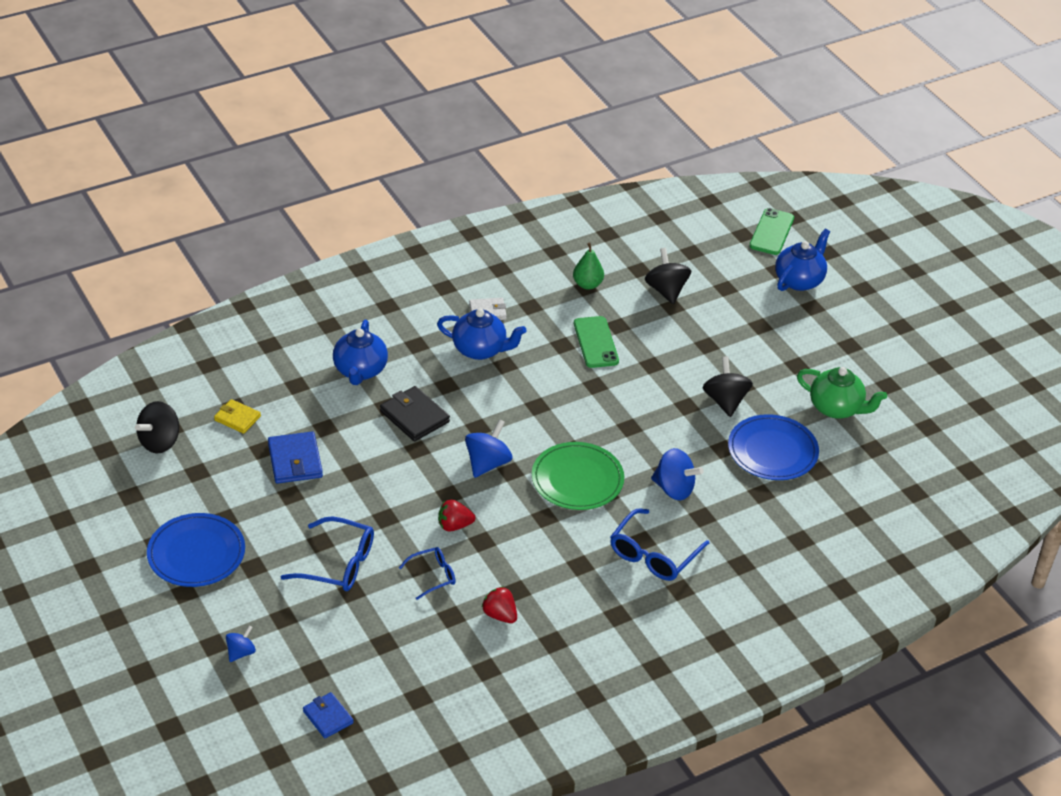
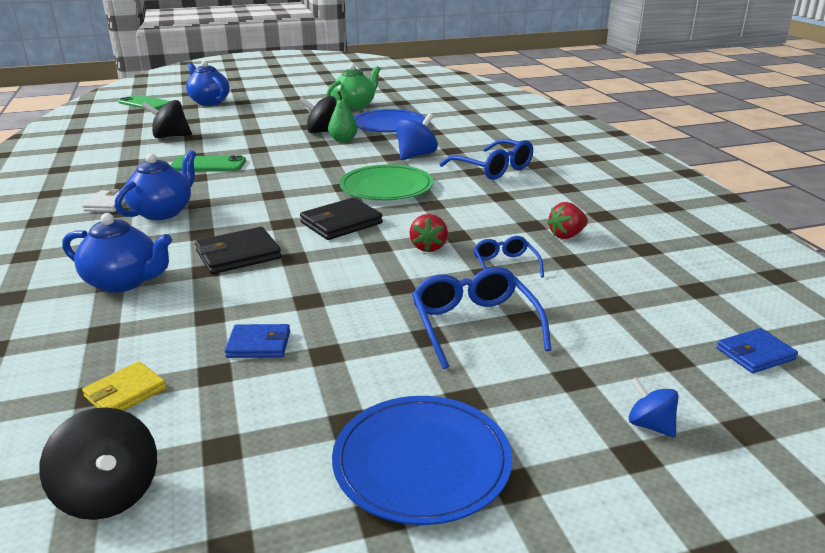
camera: 75 degrees left, 15 degrees down
(295, 460) = (259, 344): blue wallet -> blue wallet, size x0.64
(338, 564) = (474, 325): blue glasses -> blue glasses turned 45 degrees counterclockwise
(487, 463) = (341, 223): blue spinning top -> black wallet
(587, 284) = (125, 161): green pear -> green pear (343, 140)

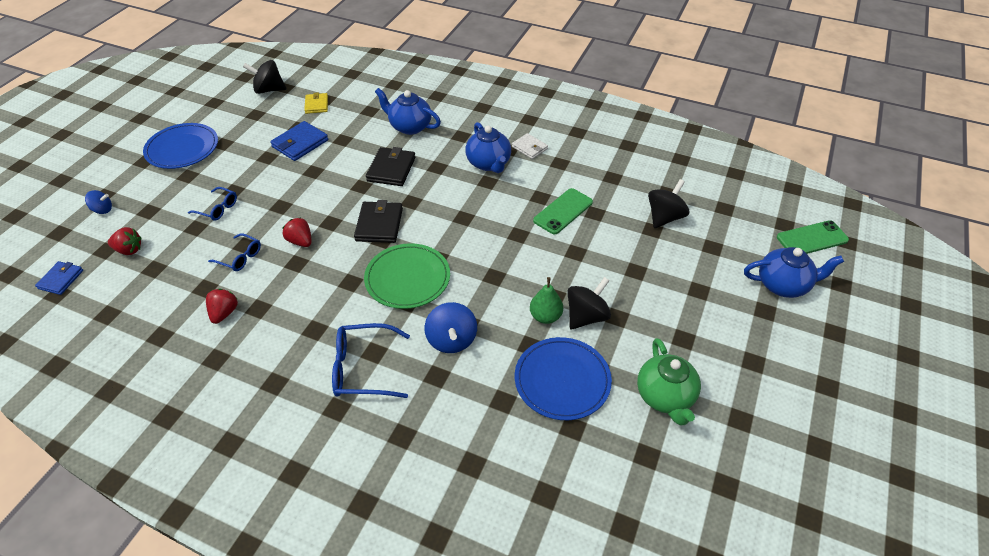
camera: 130 degrees right, 20 degrees up
(124, 282) = (410, 127): blue teapot -> blue teapot turned 60 degrees clockwise
(259, 344) = (300, 143): blue wallet -> blue wallet, size x1.55
(474, 325) = (217, 208): blue glasses -> blue glasses, size x0.60
(636, 340) = (129, 250): none -> red strawberry

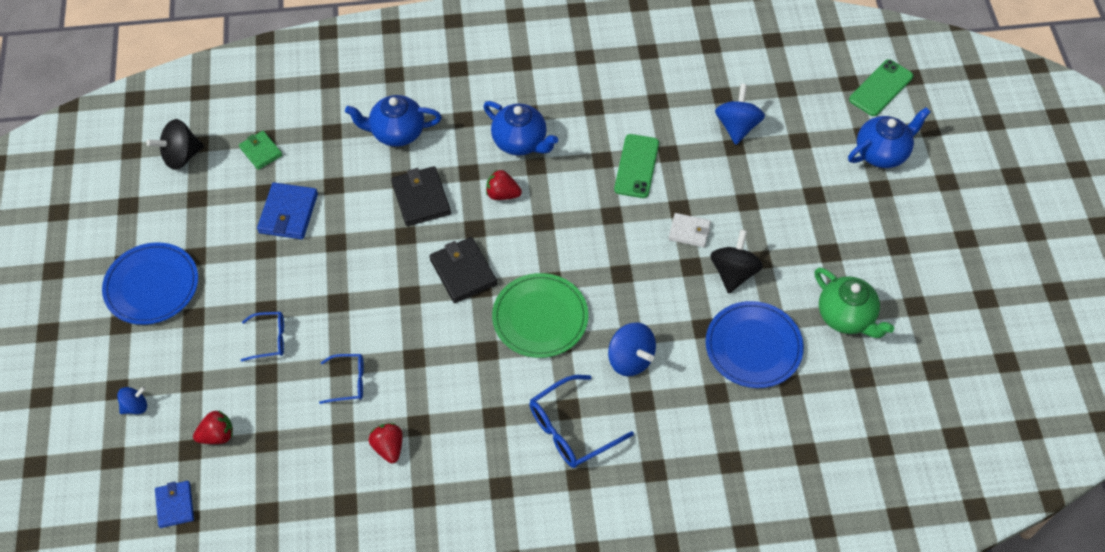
camera: 30 degrees left, 10 degrees up
(300, 241) = (397, 332): red strawberry -> red strawberry (502, 194)
(316, 105) = (261, 151): yellow wallet -> green wallet
(529, 148) = (549, 101): white wallet -> white wallet (689, 231)
(545, 316) = (697, 291): green pear -> none
(664, 217) = (737, 126): black spinning top -> blue spinning top

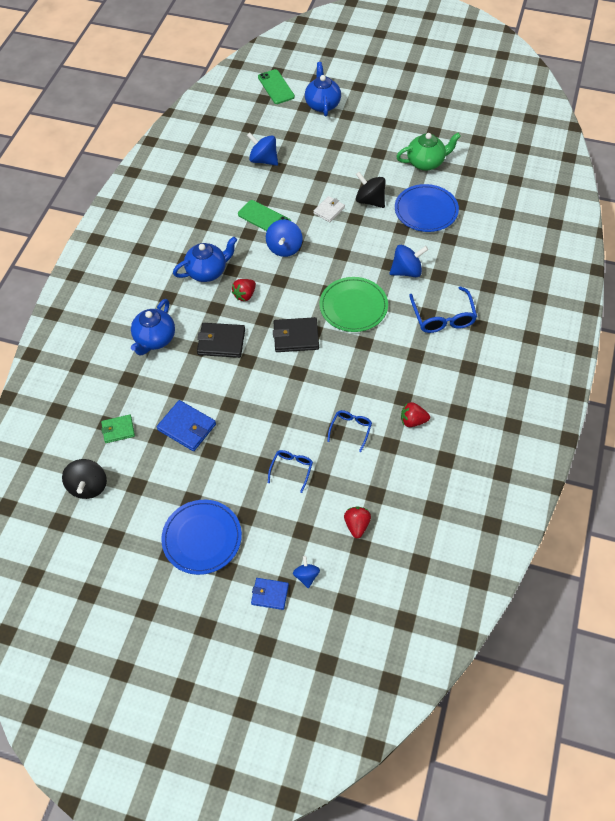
camera: 65 degrees left, 0 degrees up
(175, 505) = (402, 568): blue wallet -> blue wallet (270, 594)
(598, 207) = (284, 248): none -> blue spinning top

